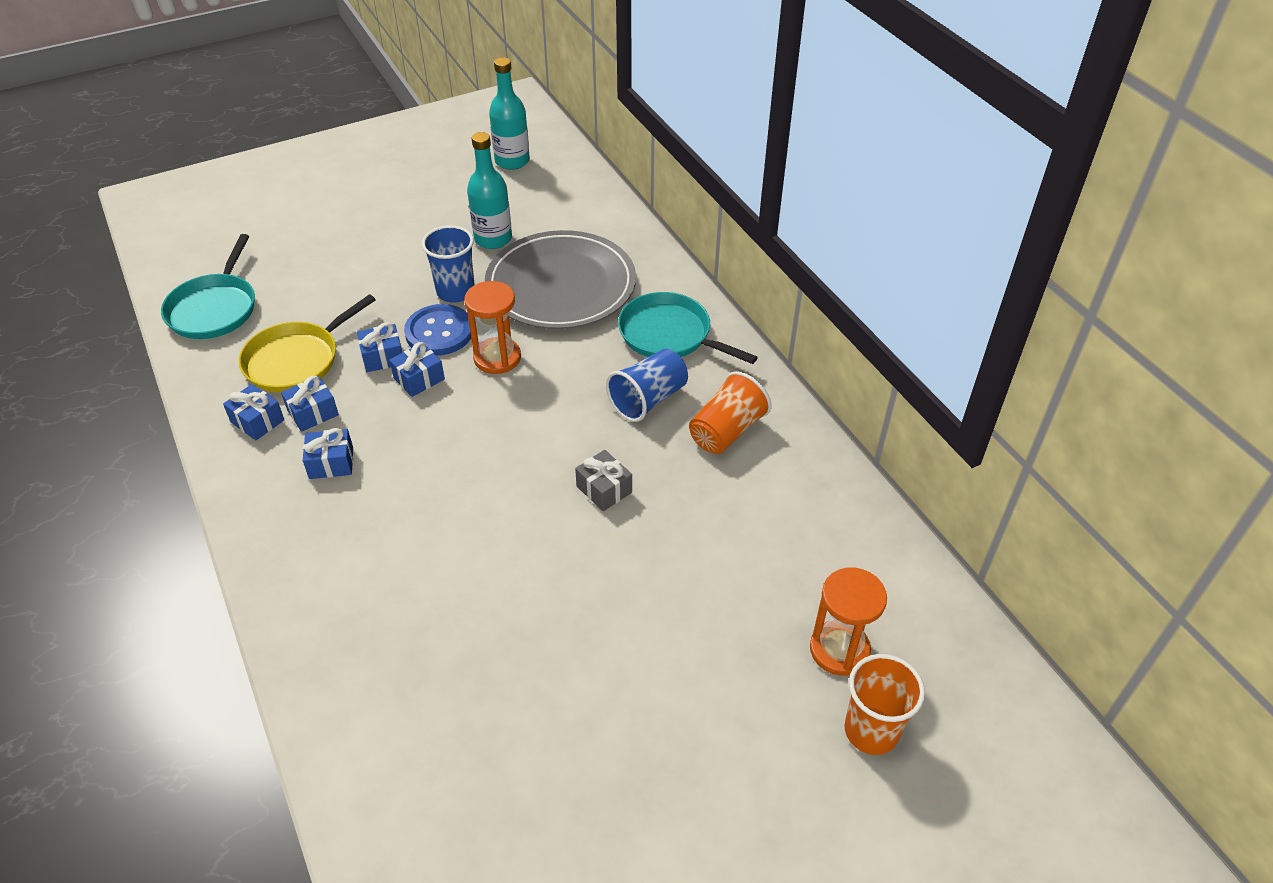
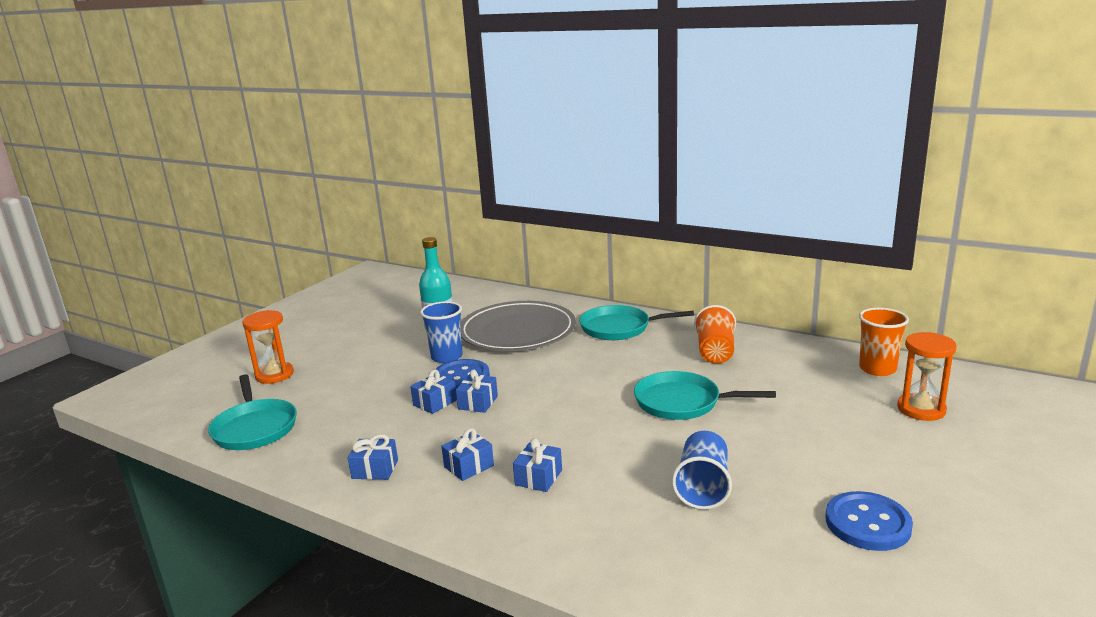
camera: 30 degrees left, 25 degrees down
(296, 360) = (365, 428): yellow pan -> none
(313, 413) = (417, 448): blue gift -> blue gift (538, 477)
(497, 358) = (521, 374): orange hourglass -> orange hourglass (274, 375)
(512, 161) = (405, 294): turquoise bottle -> none
(586, 756) = (867, 523): none -> blue button
(604, 489) = (682, 402): grey gift -> turquoise pan
(648, 399) = (648, 356): blue cup -> blue cup (703, 487)
(871, 731) = (992, 433): orange cup -> orange cup (877, 369)

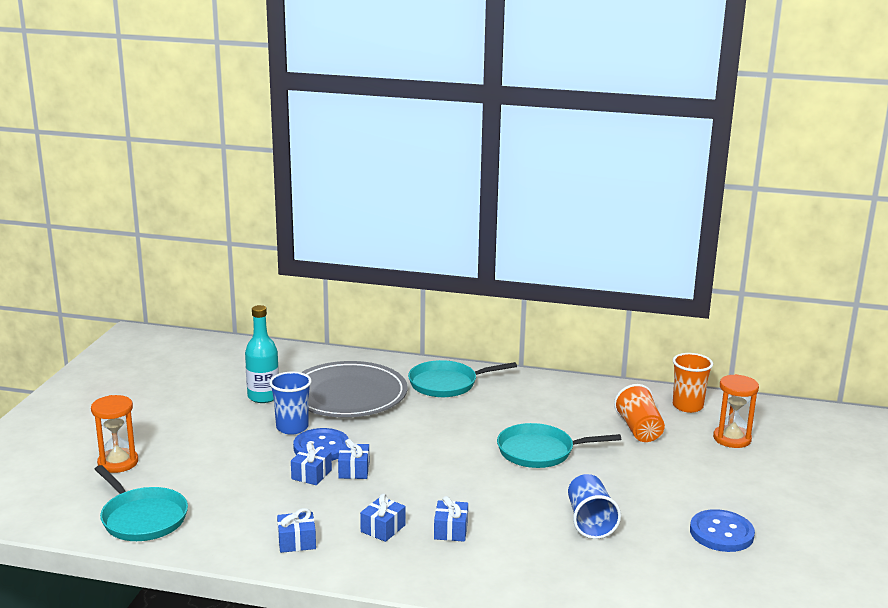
camera: 20 degrees left, 0 degrees up
(715, 352) = (546, 401): orange cup -> orange cup (639, 430)

